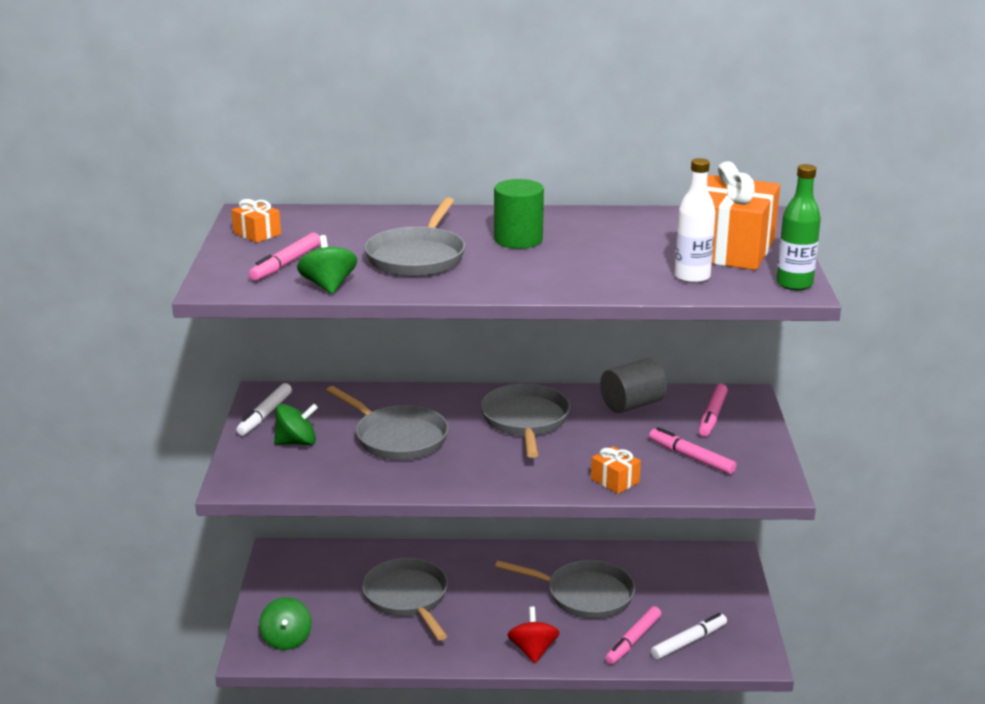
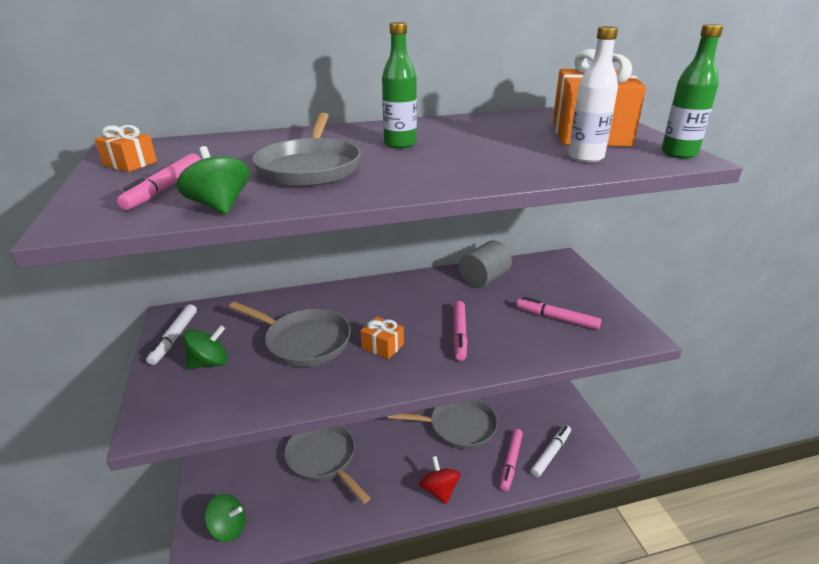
camera: 15 degrees left, 5 degrees up
(286, 639) = (228, 528): green spinning top -> green spinning top turned 60 degrees counterclockwise
(518, 240) = (400, 144): green cylinder -> green bottle
(525, 421) = (408, 307): grey pan -> none
(615, 480) = (510, 352): orange gift -> orange gift (383, 346)
(712, 416) = (548, 279): pink marker -> pink marker (459, 334)

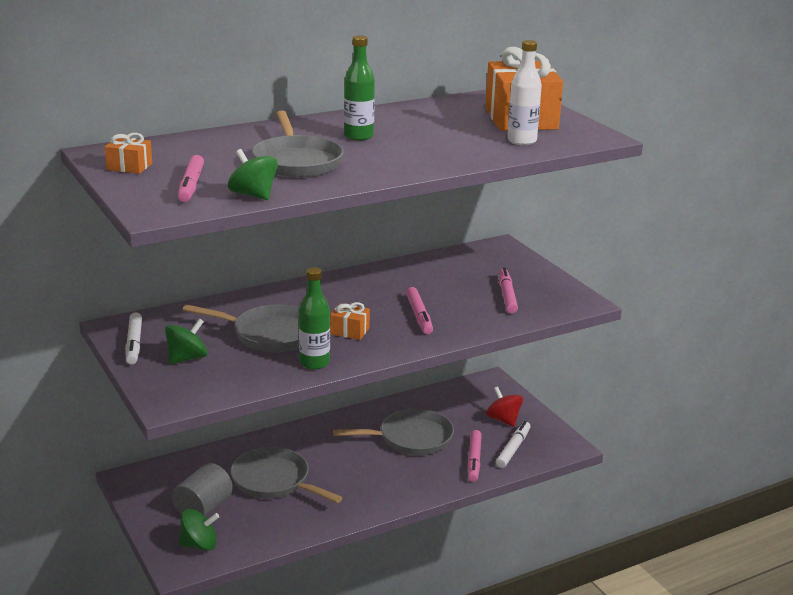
camera: 15 degrees left, 5 degrees down
(439, 490) = (407, 490): red spinning top -> red spinning top (503, 420)
(484, 279) = (427, 269): grey cylinder -> grey cylinder (203, 508)
(556, 318) = (507, 295): pink marker -> pink marker turned 75 degrees clockwise
(679, 153) = (595, 134): green bottle -> green bottle (314, 363)

